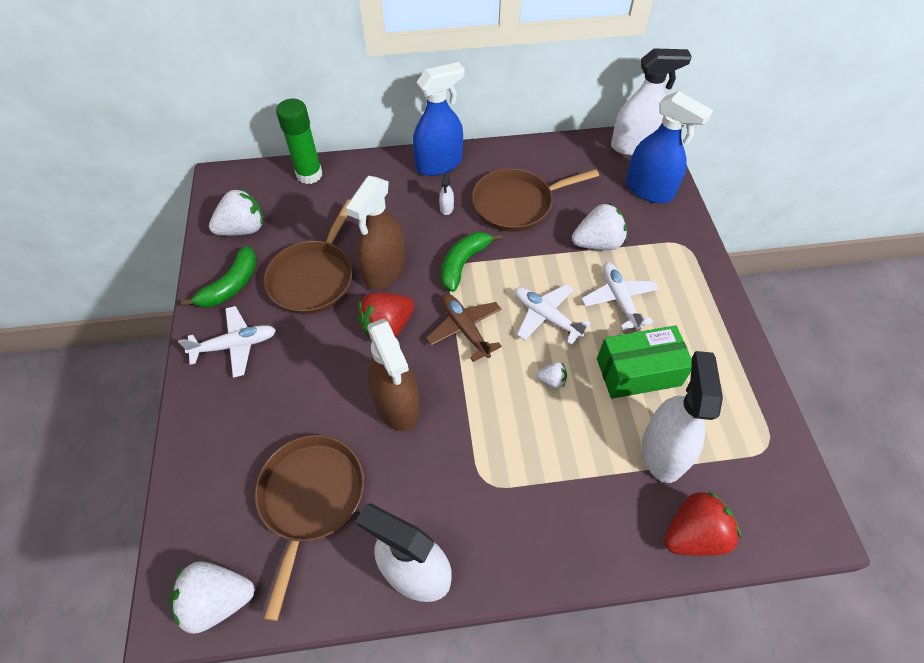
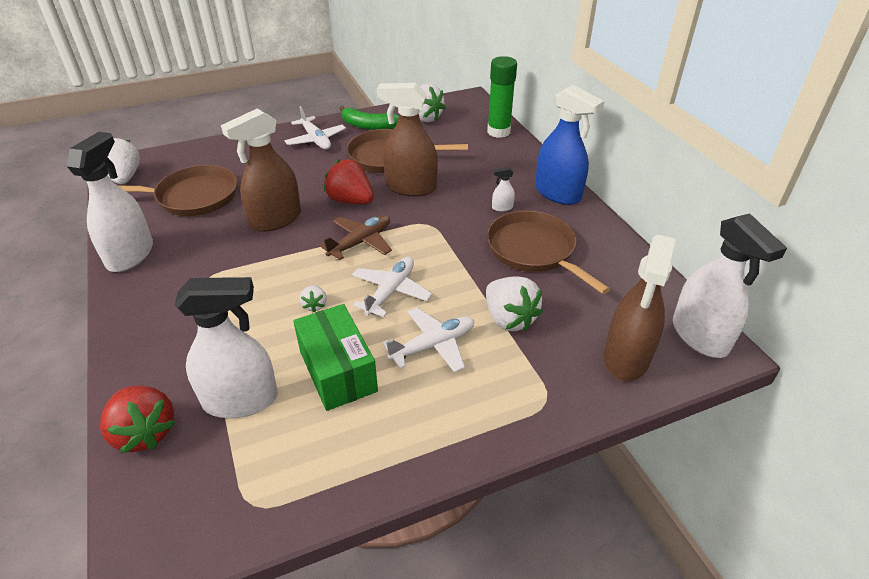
camera: 75 degrees right, 15 degrees down
(463, 263) = (437, 229): green banana -> none
(649, 190) = (626, 358): blue spray bottle -> brown spray bottle

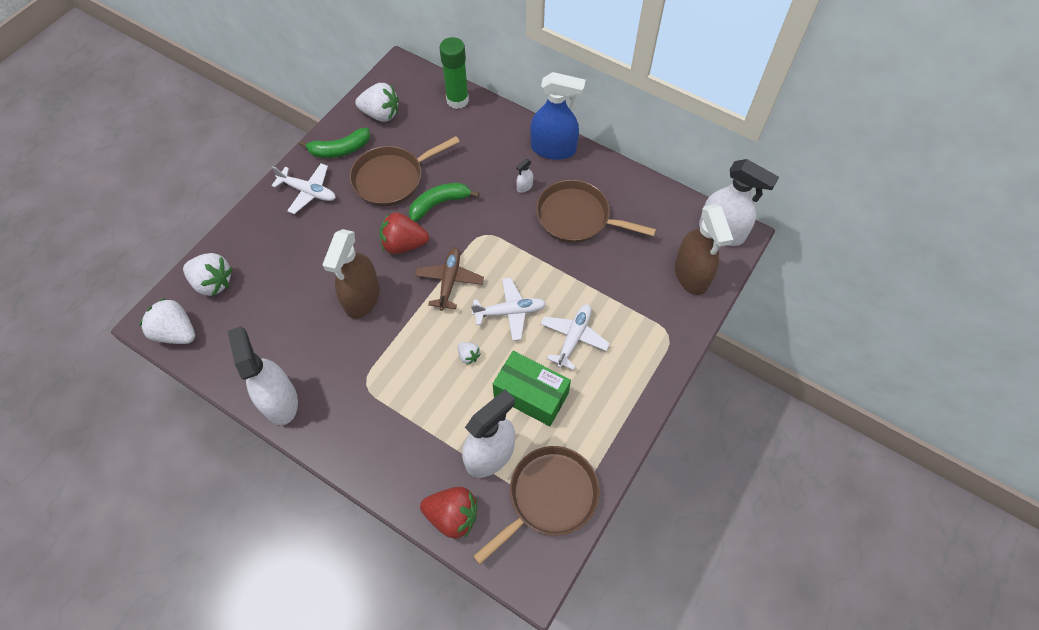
camera: 35 degrees left, 20 degrees up
(193, 197) = (266, 315): brown pan -> brown pan (549, 497)
(391, 291) = (510, 312): white plane -> white plane turned 90 degrees clockwise
(410, 187) = (439, 204): brown spray bottle -> green banana
(509, 319) = (604, 287): white strawberry -> white strawberry (213, 282)

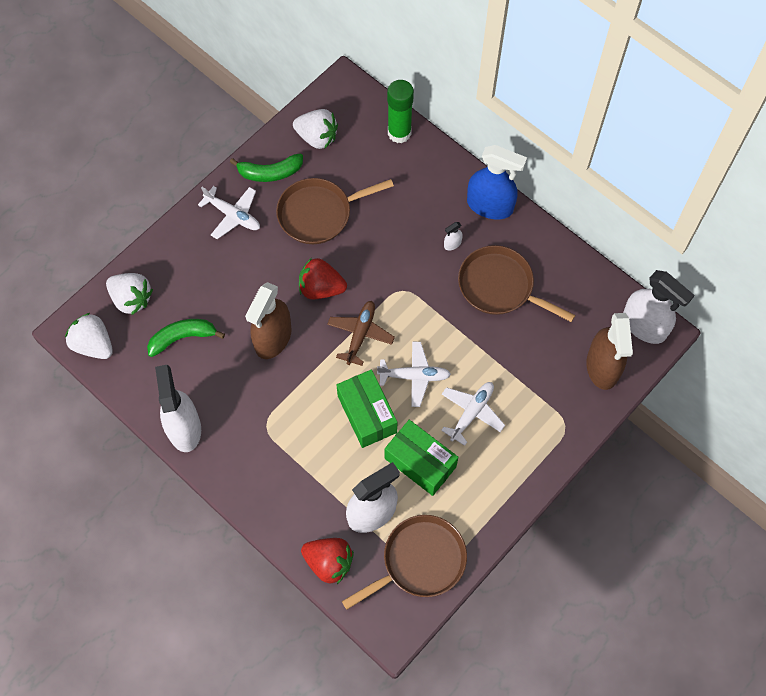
camera: 10 degrees right, 5 degrees up
(439, 204) = (362, 249): green banana -> green banana (182, 338)
(468, 356) = (367, 414): white strawberry -> green box

